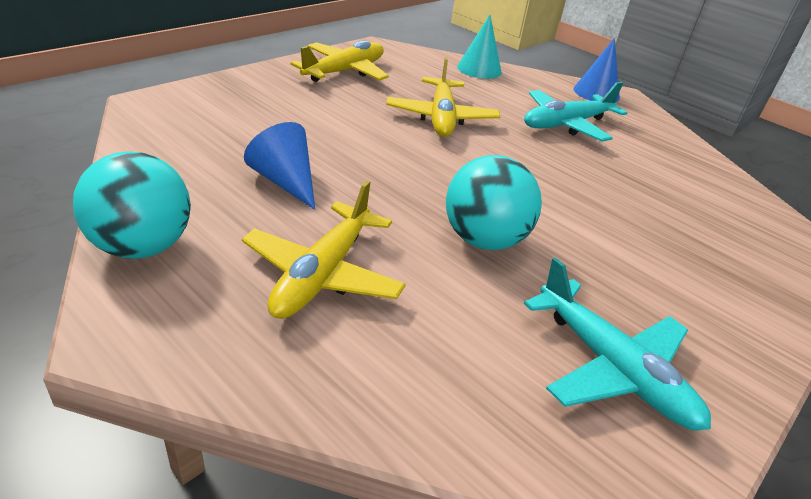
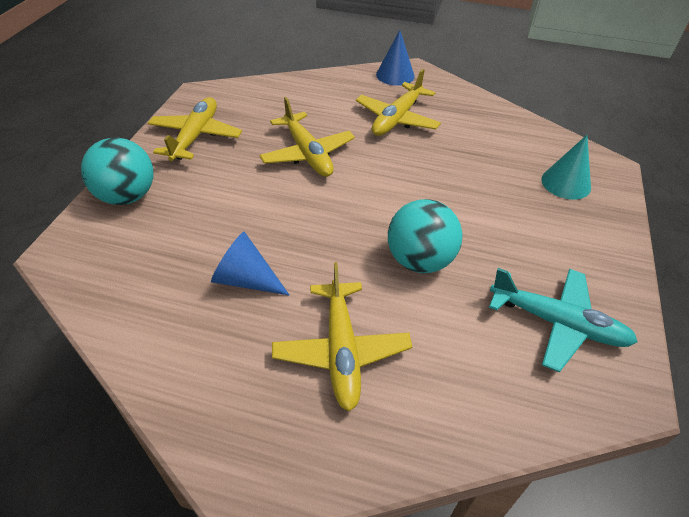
camera: 25 degrees left, 10 degrees up
(142, 247) = (194, 402): turquoise ball -> turquoise ball (127, 196)
(479, 69) = (297, 86): turquoise cone -> turquoise cone (566, 183)
(566, 124) = (397, 119): turquoise plane -> yellow plane

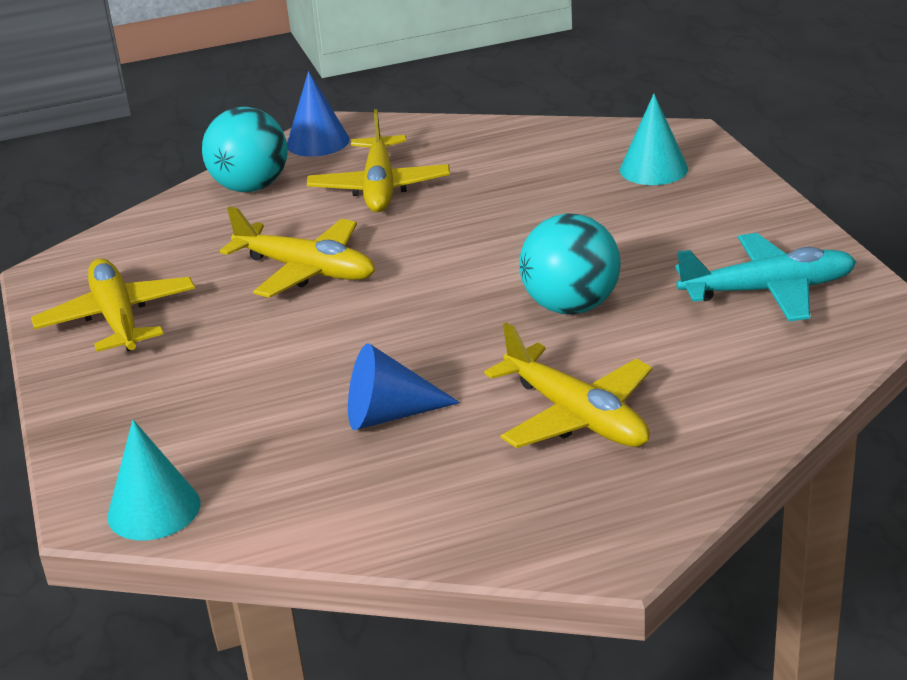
camera: 30 degrees left, 15 degrees down
(79, 270) = (154, 509): none -> turquoise cone
(127, 196) = (110, 418): turquoise ball -> turquoise ball (251, 187)

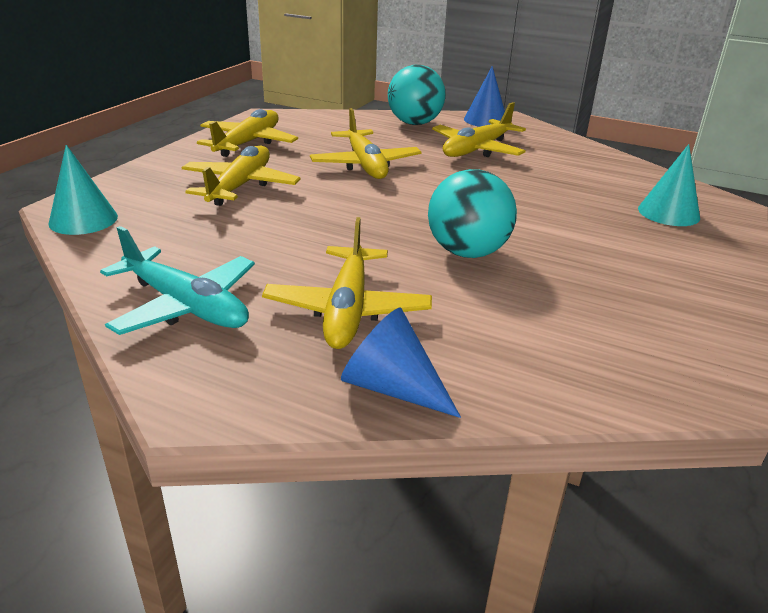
camera: 40 degrees right, 0 degrees up
(232, 371) = (240, 186): none -> yellow plane
(389, 415) = (259, 245): blue cone -> blue cone (392, 388)
(769, 291) = (627, 320): turquoise plane -> turquoise plane (186, 306)

